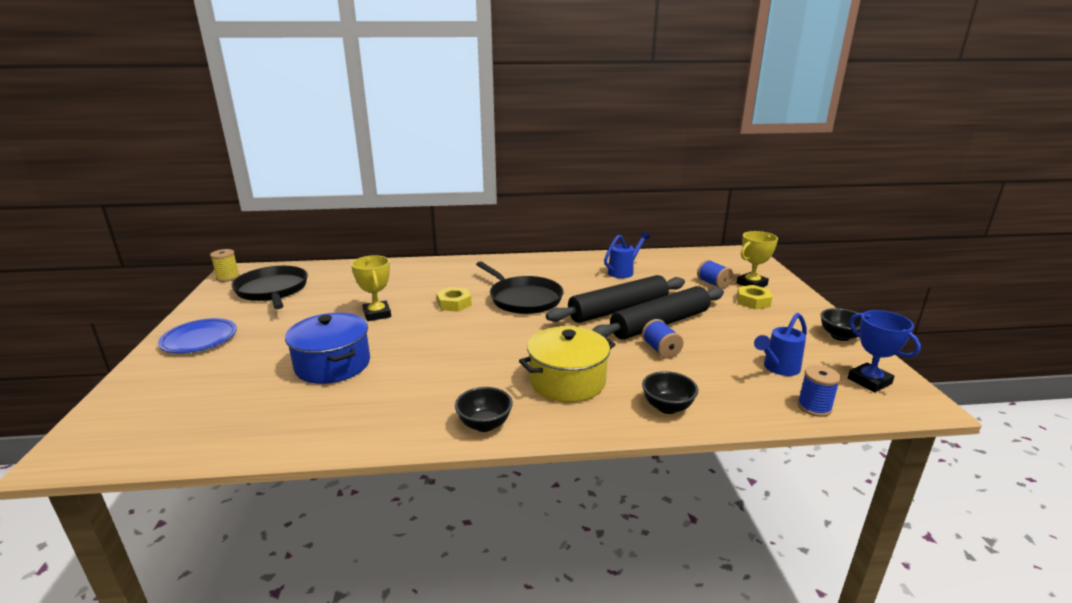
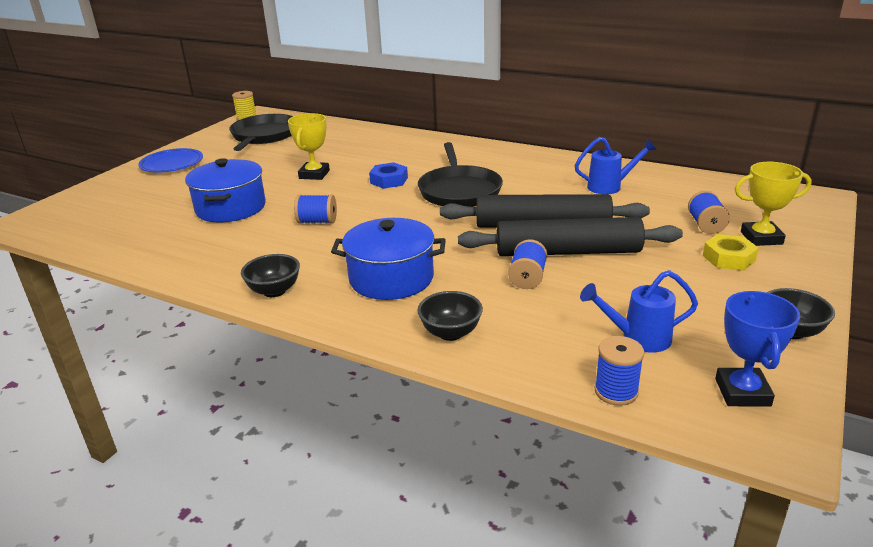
camera: 35 degrees right, 5 degrees up
(438, 354) = (317, 221): none -> blue spool
(454, 304) = (389, 180): yellow nut -> blue nut
(567, 381) = (391, 278): yellow pot -> blue pot

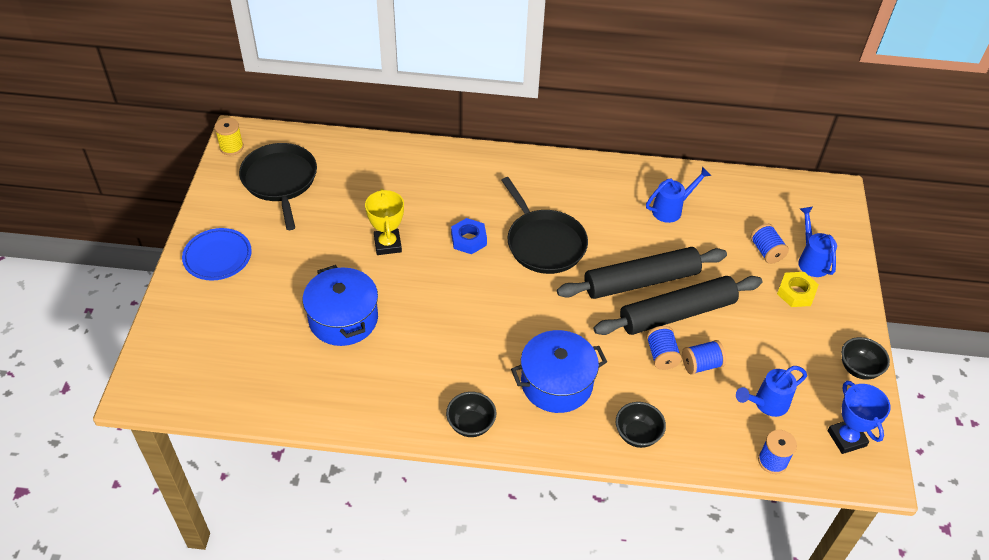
camera: 25 degrees left, 20 degrees up
(317, 221) = (443, 321): blue spool -> blue spool (701, 365)
(761, 238) = (811, 260): yellow trophy -> blue watering can

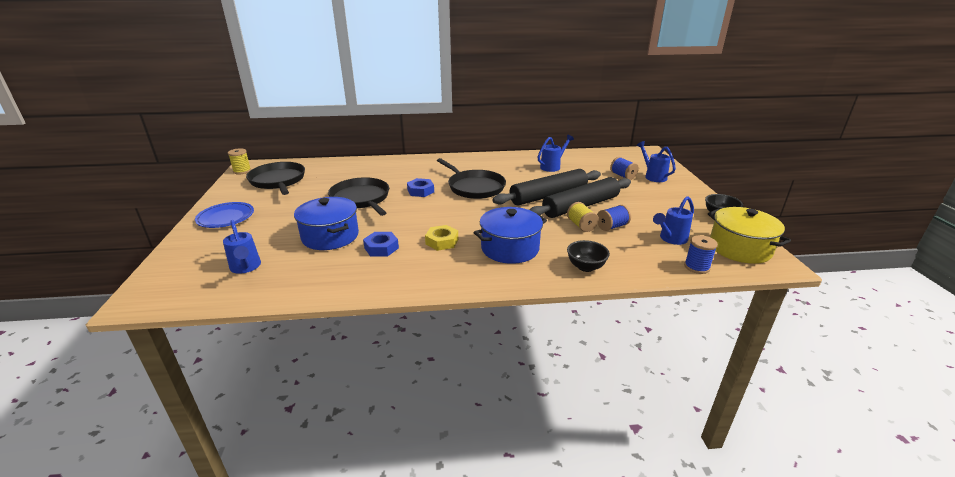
camera: 10 degrees left, 20 degrees down
(246, 361) = (246, 268): none -> blue watering can
(387, 244) = (361, 199): yellow trophy -> black pan
(402, 353) = (381, 248): none -> blue nut
(471, 424) = (448, 279): black bowl -> none
(661, 355) = (581, 225): blue spool -> yellow spool
(796, 293) = (653, 189): yellow nut -> yellow nut (442, 241)
(846, 438) = (739, 248): blue trophy -> yellow pot

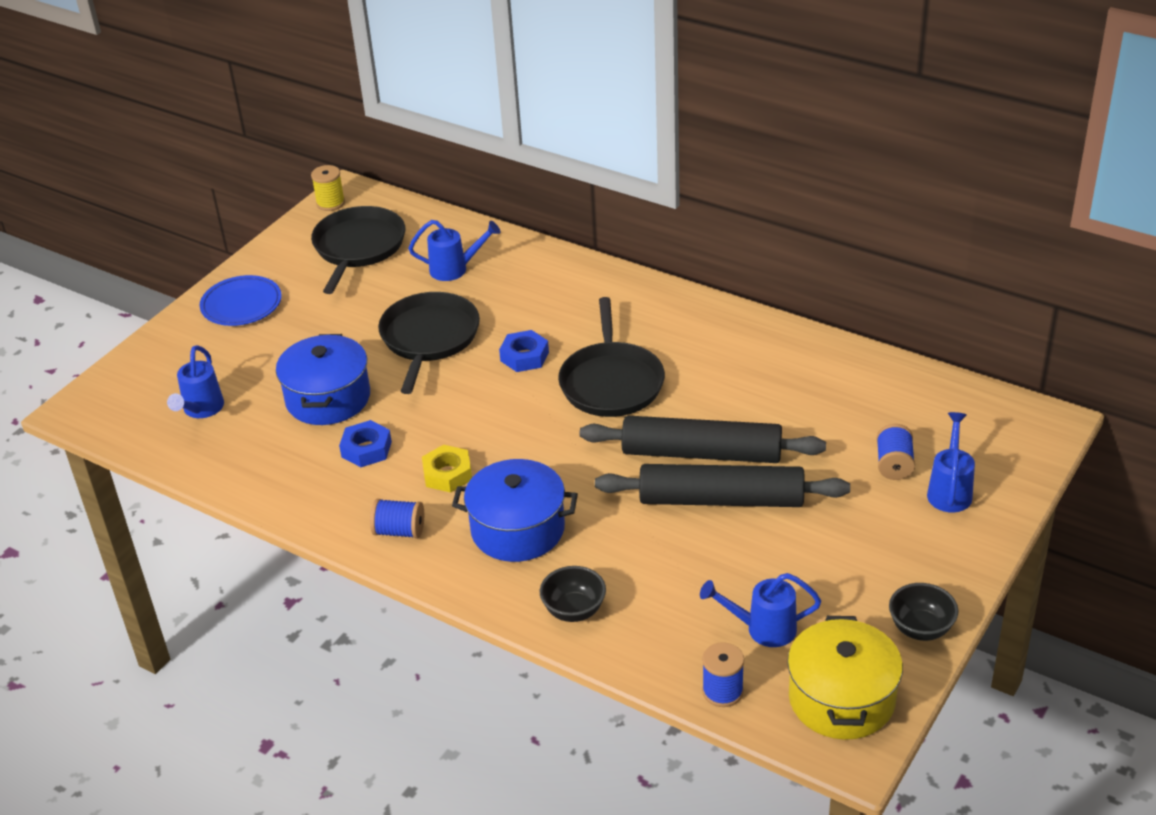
camera: 40 degrees right, 10 degrees up
(552, 166) = (801, 386): blue watering can -> blue watering can (455, 269)
(581, 225) = (667, 538): yellow spool -> none
(612, 226) = (710, 562): blue spool -> blue spool (399, 531)

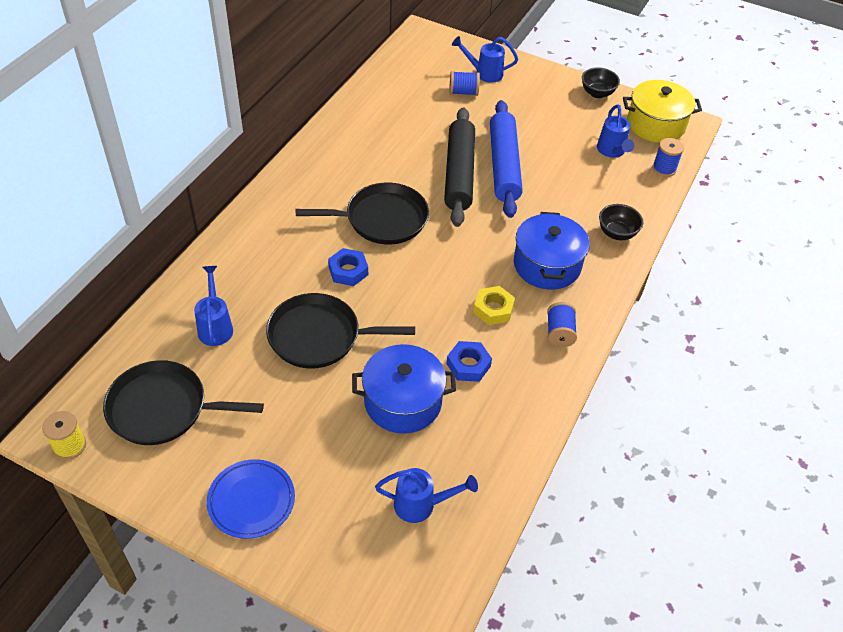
camera: 100 degrees left, 10 degrees up
(721, 500) = (504, 165): black rolling pin -> blue rolling pin

